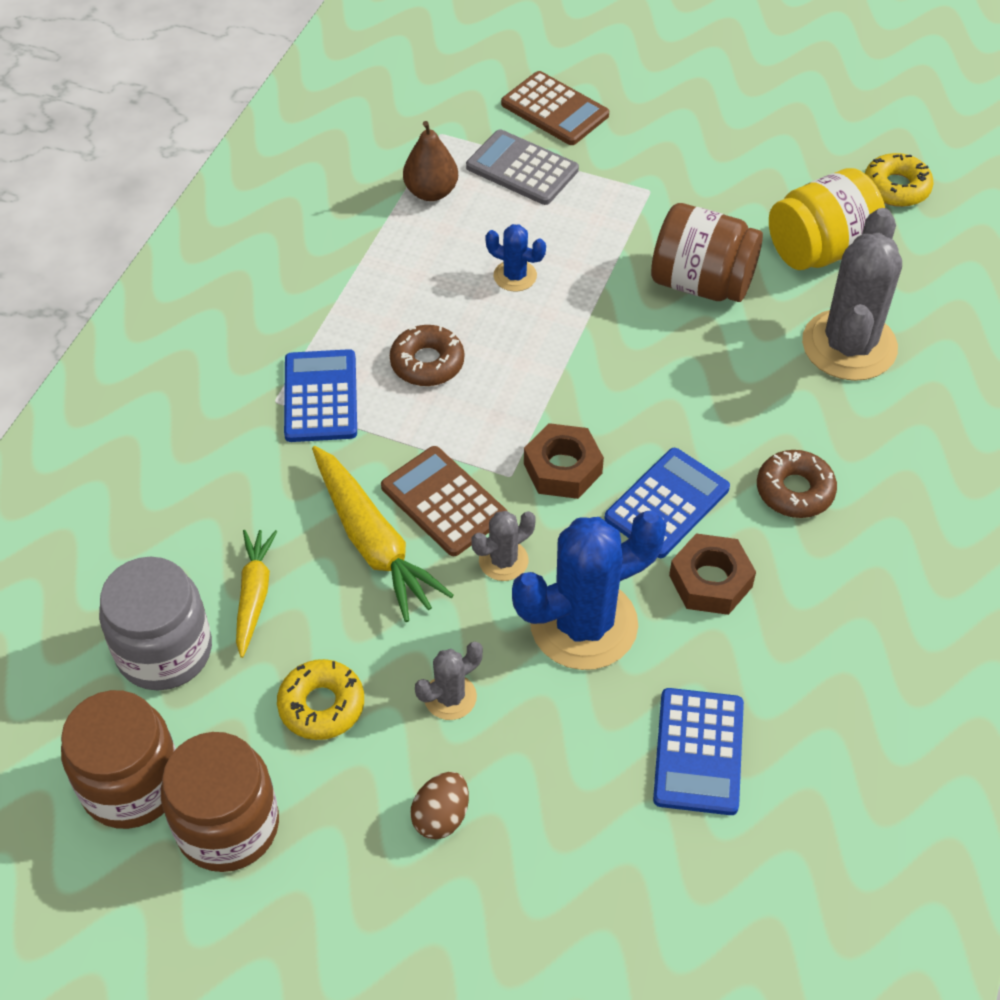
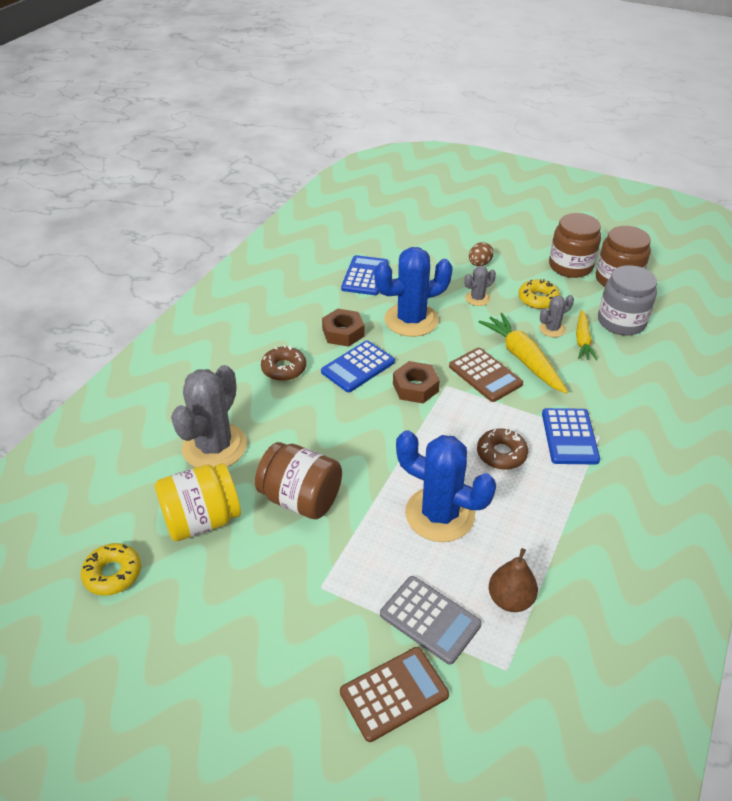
camera: 175 degrees left, 10 degrees down
(503, 560) = (451, 347): grey cactus -> grey cactus (552, 329)
(515, 276) = (439, 514): blue cactus -> blue cactus, size x2.11
(555, 109) = (394, 693): brown calculator -> brown calculator turned 105 degrees clockwise

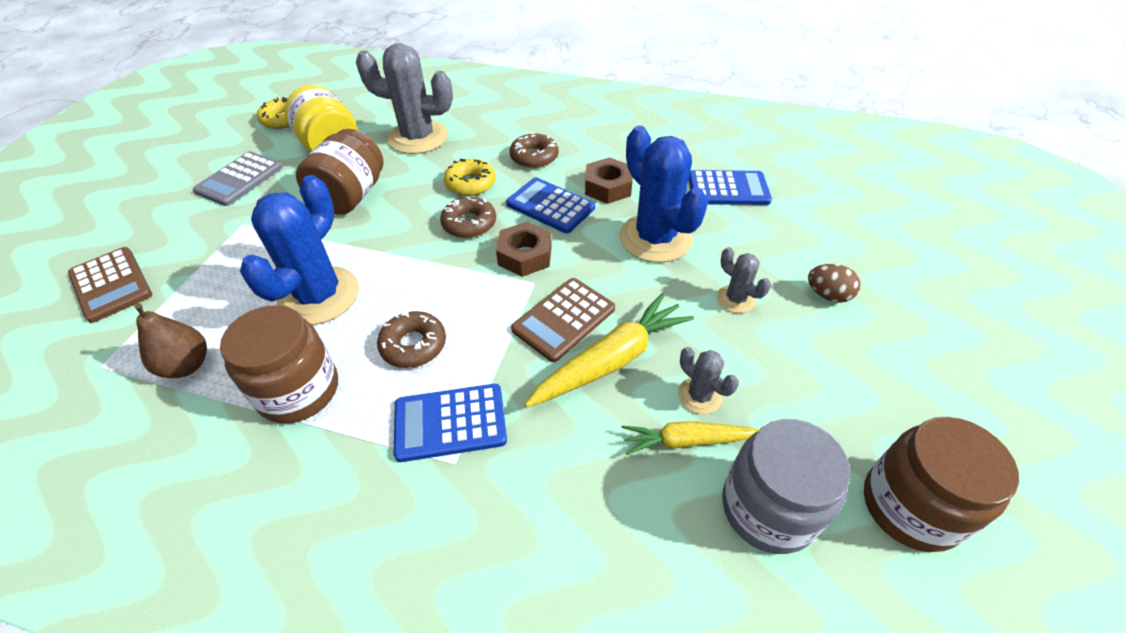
camera: 80 degrees right, 5 degrees up
(367, 416) = (469, 224): none -> brown donut
(430, 619) = (182, 301): grey calculator -> grey calculator (240, 179)
(538, 299) = (773, 374): yellow donut -> yellow donut (470, 183)
(570, 266) = (904, 421): brown jar -> brown jar (298, 390)

